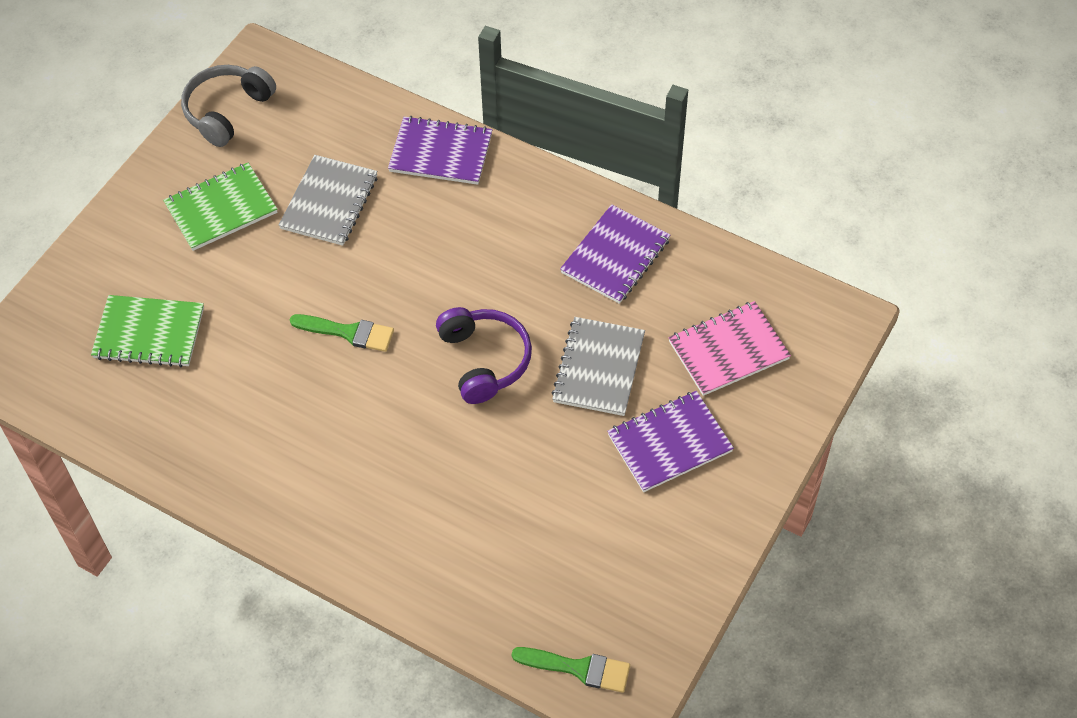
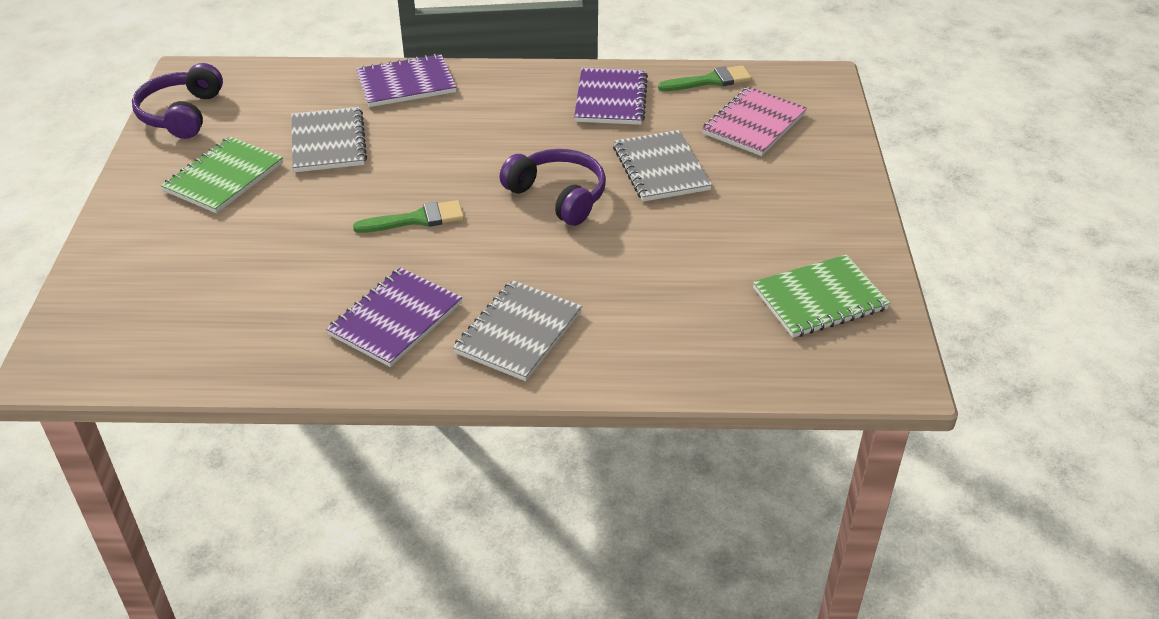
camera: 30 degrees left, 15 degrees down
(149, 333) = (213, 286): green notebook -> green notebook (819, 299)
(227, 111) = (181, 114): grey headphones -> purple headphones
(352, 500) = (518, 332): none -> grey notebook
(578, 668) = (834, 371): green brush -> green brush (710, 81)
(669, 443) = (763, 194): purple notebook -> purple notebook (395, 319)

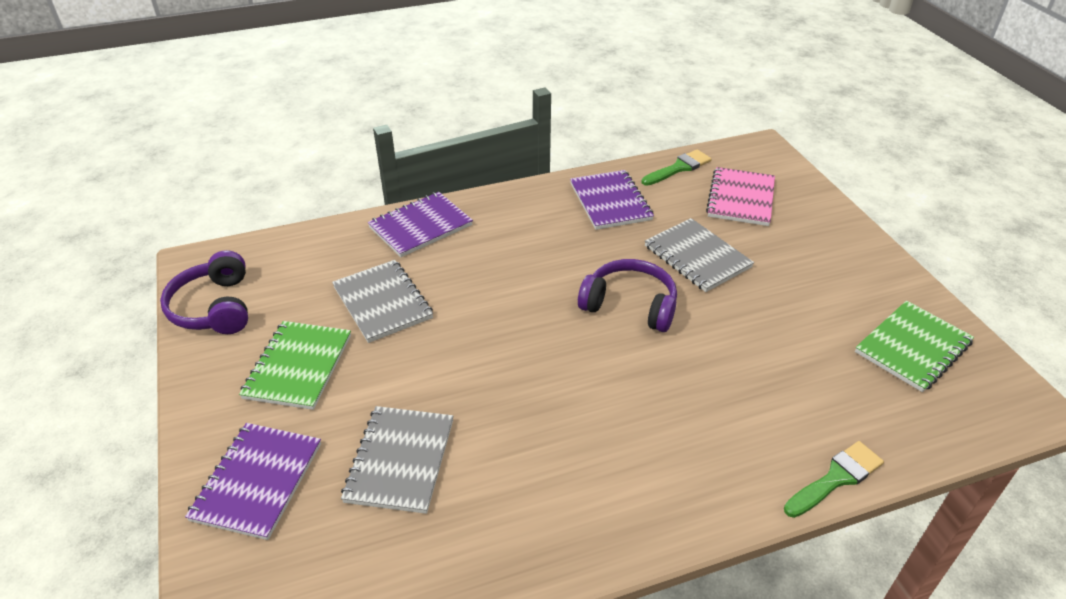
camera: 20 degrees left, 0 degrees up
(395, 319) = (568, 479): purple notebook -> purple notebook (257, 481)
(417, 219) = (518, 362): green brush -> green brush (836, 478)
(518, 332) = (691, 458): grey notebook -> grey notebook (400, 460)

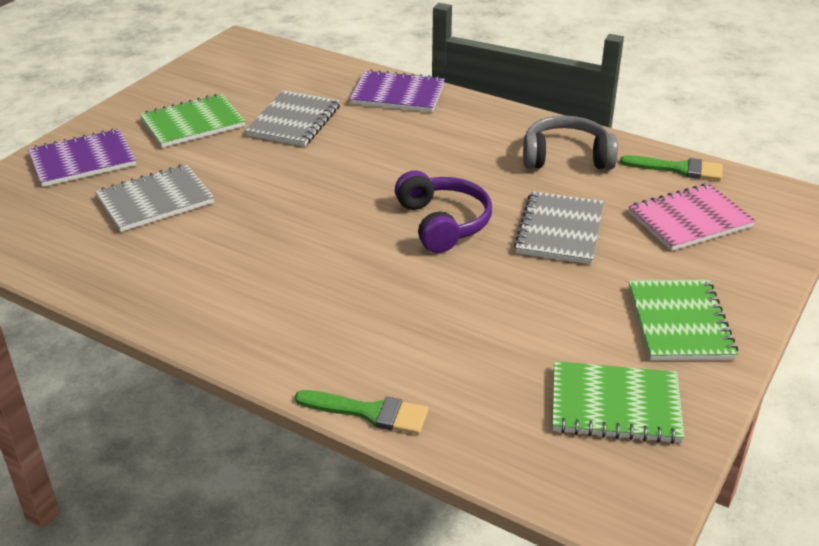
camera: 50 degrees right, 5 degrees down
(214, 307) = (207, 69): purple headphones -> none
(610, 202) = (566, 157): purple notebook -> grey headphones
(847, 269) = (679, 323): none -> green notebook

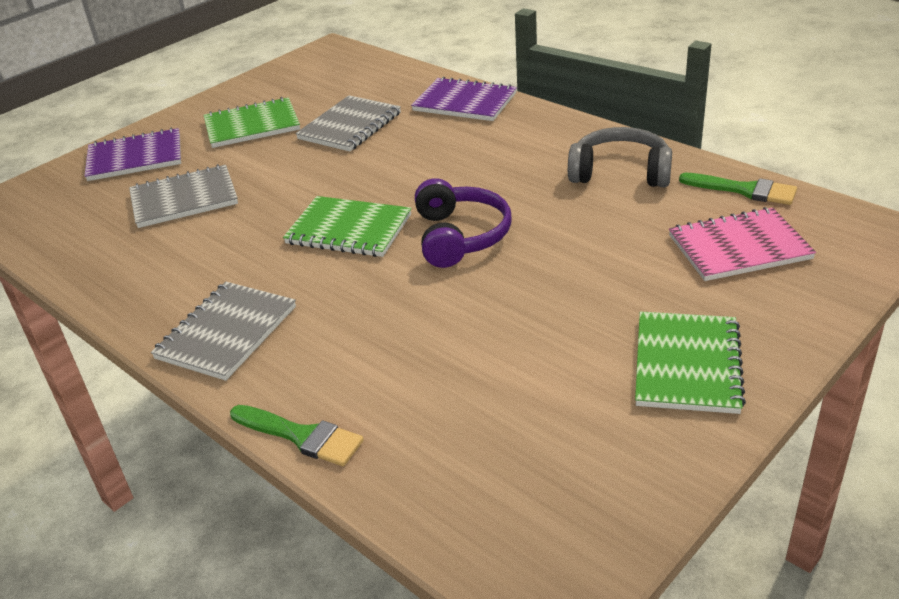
camera: 15 degrees right, 0 degrees up
(559, 230) = (584, 251): grey notebook -> grey notebook (226, 332)
(615, 405) = (577, 455): green notebook -> green notebook (349, 229)

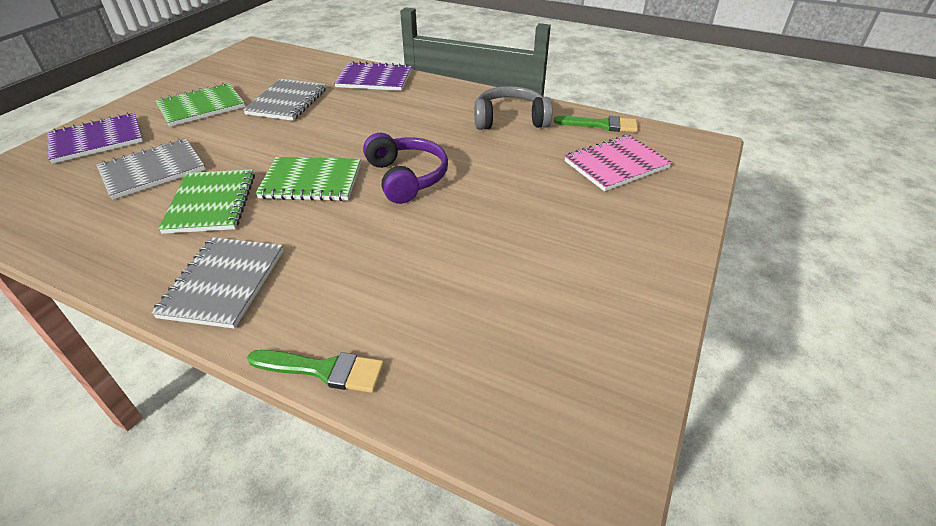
camera: 20 degrees left, 5 degrees up
(687, 364) = (620, 256): green notebook -> green notebook (211, 203)

